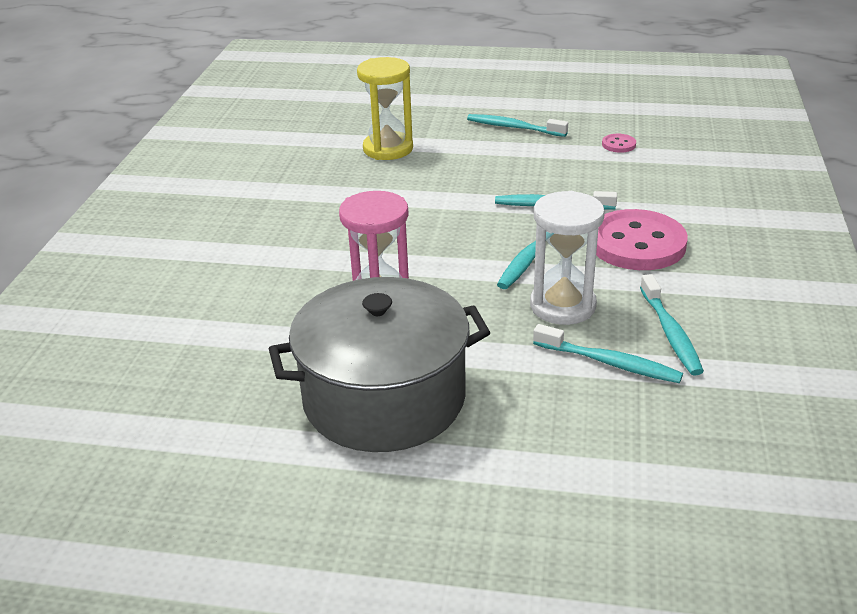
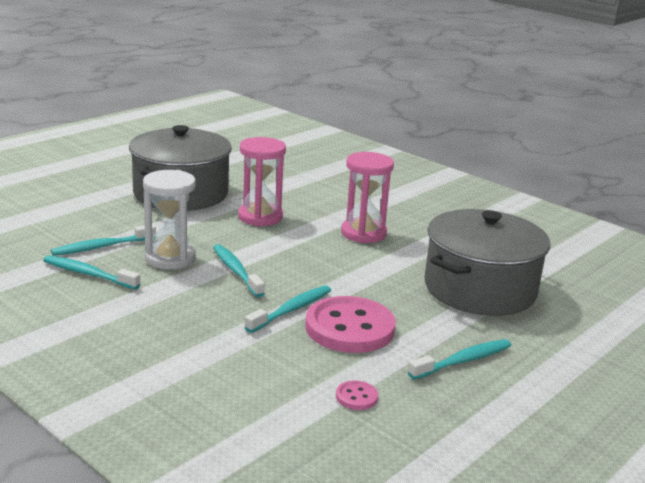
camera: 120 degrees right, 10 degrees down
(340, 230) = (363, 233): none -> pink hourglass
(388, 149) = (480, 289): yellow hourglass -> grey pot
(637, 244) = (189, 314): pink button -> pink button (349, 328)

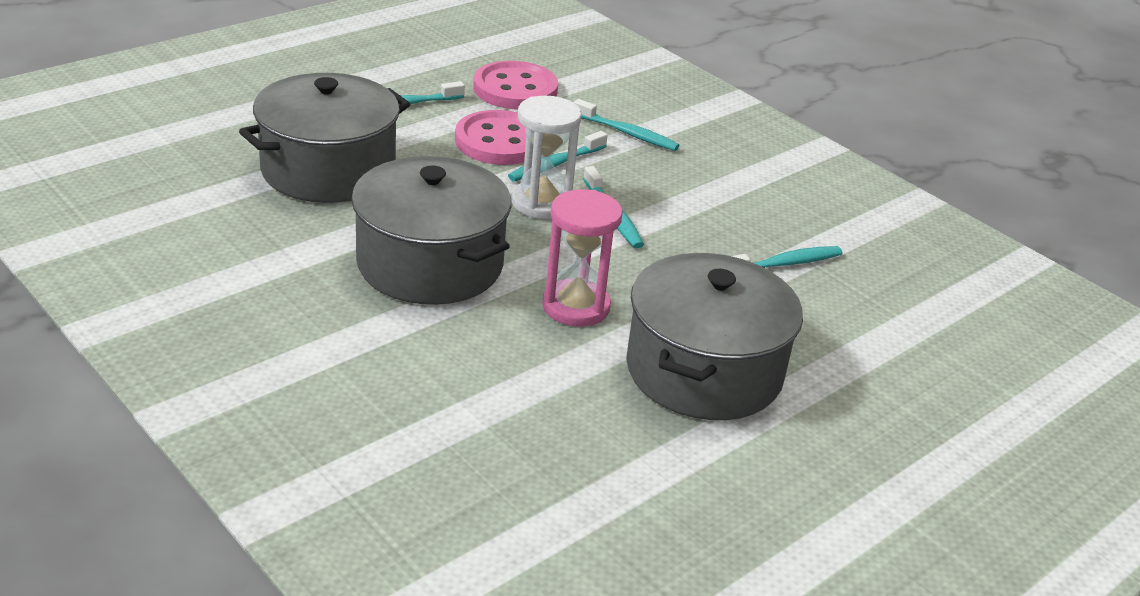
camera: 175 degrees left, 10 degrees up
(88, 274) = (783, 224): turquoise toothbrush -> turquoise toothbrush (627, 133)
(170, 258) = (694, 240): white hourglass -> white hourglass (541, 203)
(356, 397) = (515, 89): pink button -> pink button, size x2.40
(363, 233) = (430, 264): pink hourglass -> grey pot

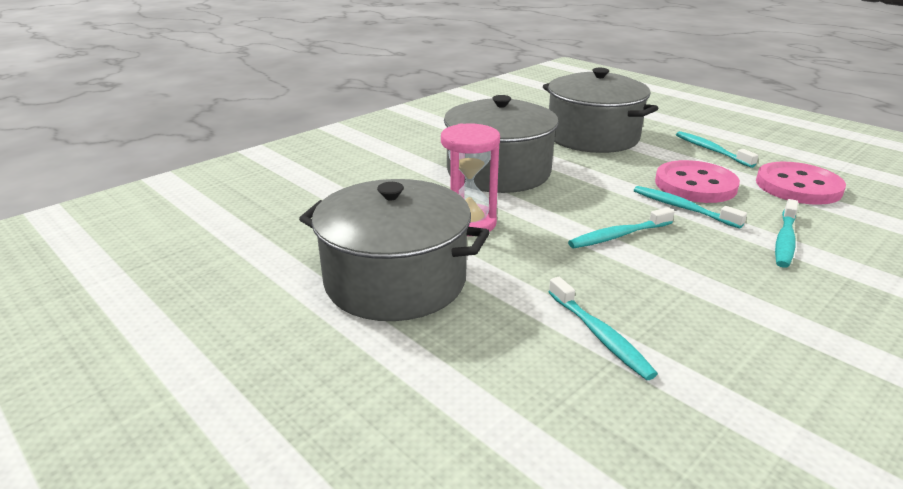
camera: 90 degrees right, 5 degrees down
(541, 203) = (612, 205): white hourglass -> none

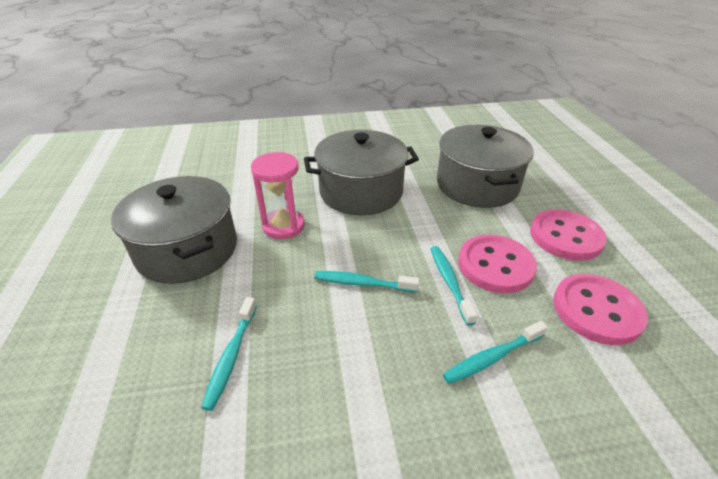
camera: 35 degrees right, 10 degrees up
(711, 150) = (565, 237): turquoise toothbrush -> pink button

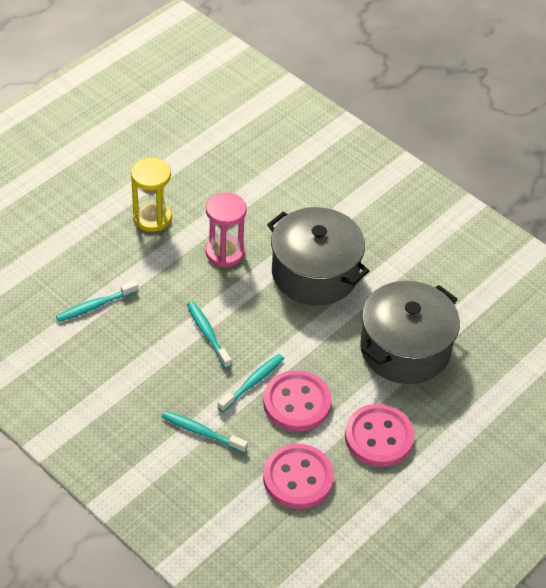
camera: 50 degrees right, 10 degrees up
(187, 249) = (152, 217): grey pot -> yellow hourglass

